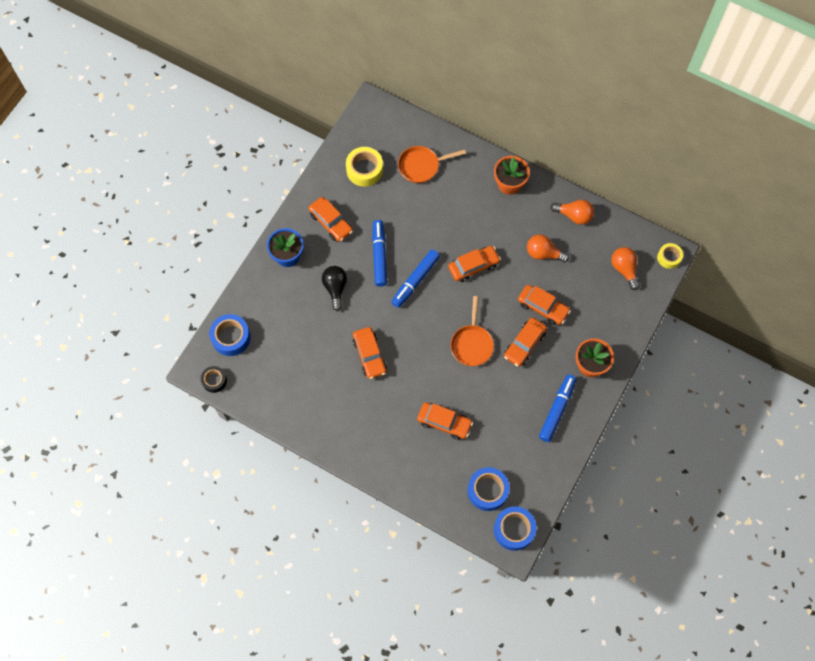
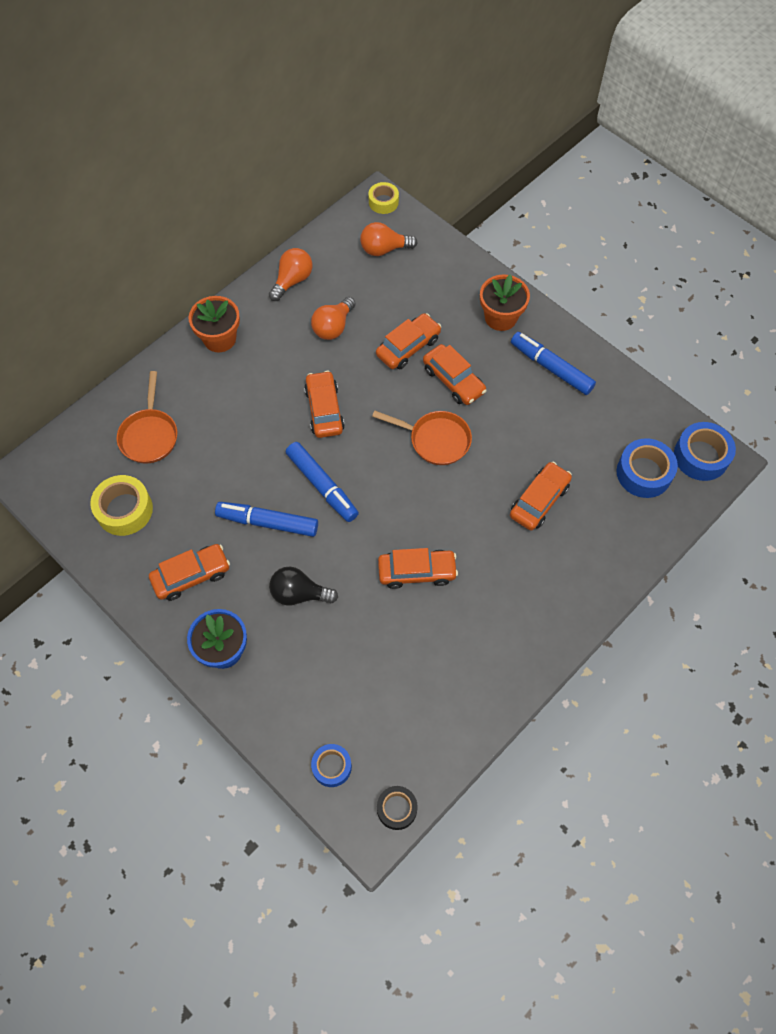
camera: 75 degrees left, 5 degrees down
(231, 337) = (332, 767): blue tape -> blue tape, size x0.63

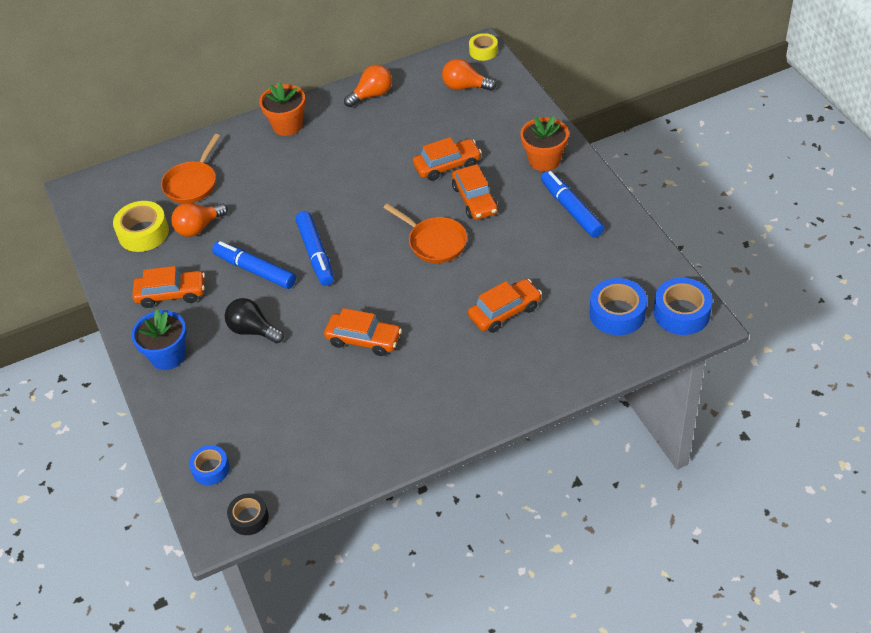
camera: 25 degrees right, 15 degrees down
(324, 410) = (348, 197): orange car -> none
(333, 327) = (389, 136): orange light bulb -> orange light bulb (198, 227)

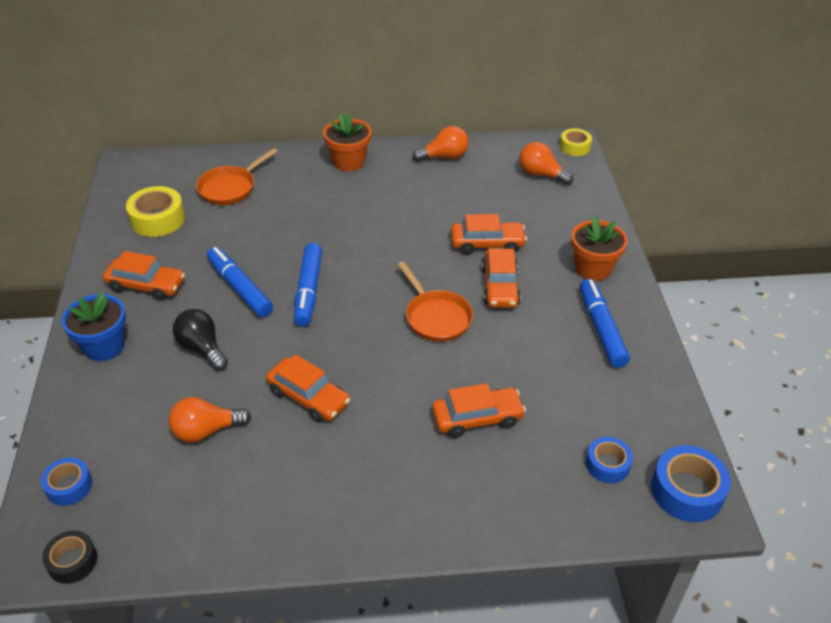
camera: 15 degrees right, 5 degrees down
(198, 227) = (211, 230): orange light bulb -> orange light bulb (206, 431)
(617, 313) = (607, 464): blue tape -> blue tape, size x0.63

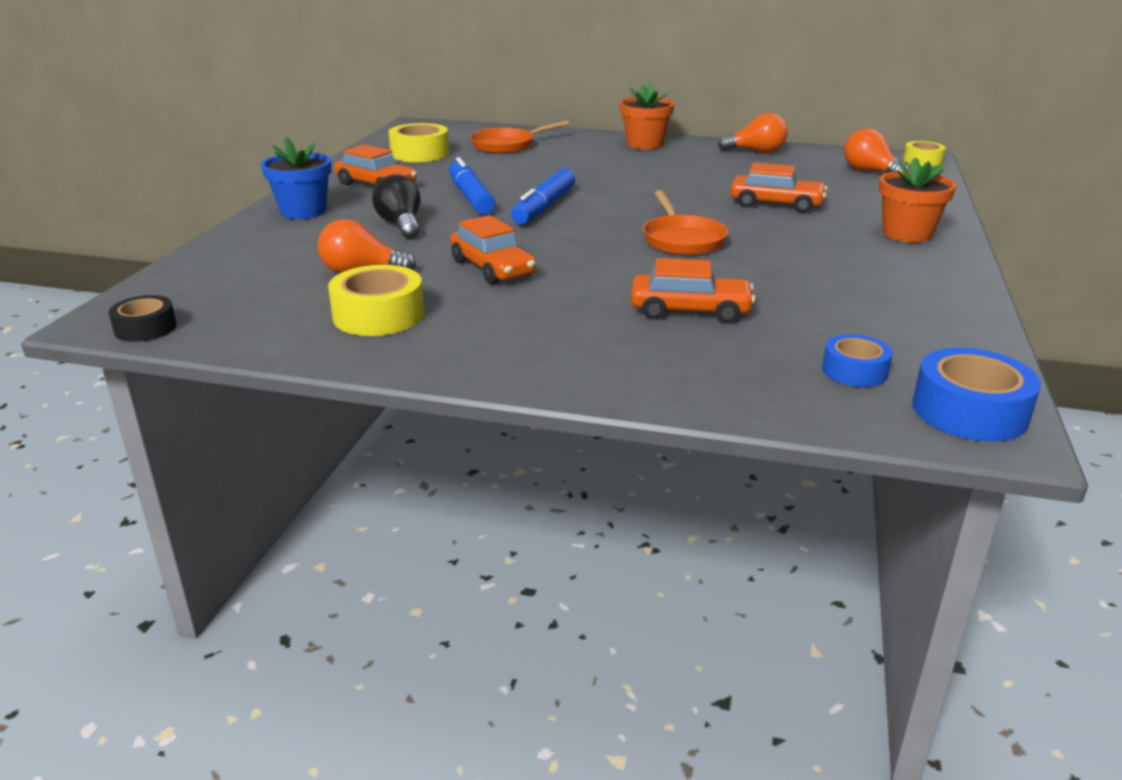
camera: 20 degrees right, 15 degrees down
(69, 486) = (189, 283): blue tape -> none
(252, 489) = (378, 315): none -> yellow tape
(500, 286) = (775, 231): orange car -> none
(601, 329) = (897, 274): blue marker -> none

